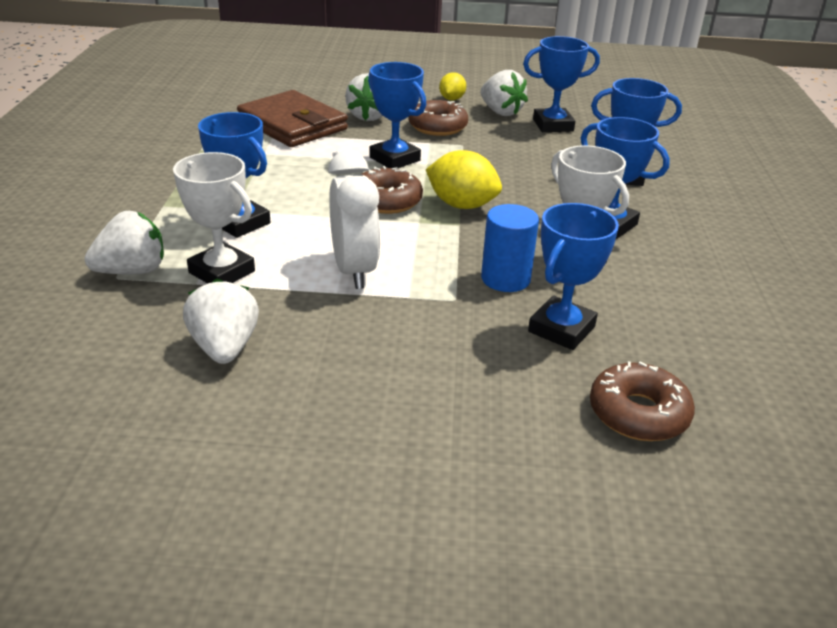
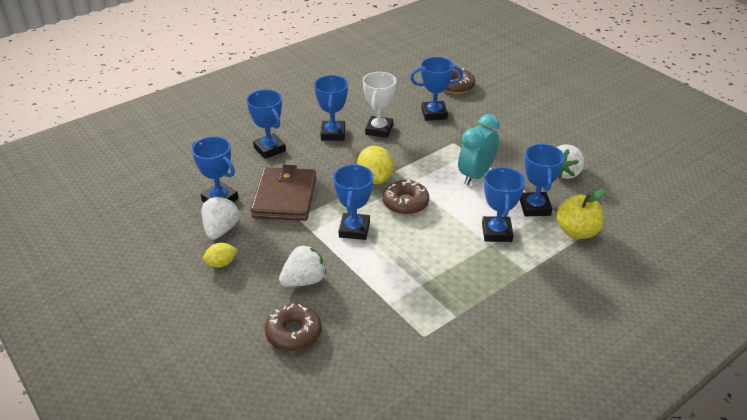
camera: 130 degrees left, 5 degrees up
(132, 271) = (576, 232): white strawberry -> yellow apple
(222, 272) = (534, 207): white trophy -> blue trophy
(293, 125) = (365, 305): brown wallet -> brown wallet (285, 197)
(354, 271) = (475, 175): white clock -> turquoise clock
(437, 127) = (283, 241): brown donut -> brown donut (293, 333)
(505, 279) = (420, 138): blue cylinder -> none

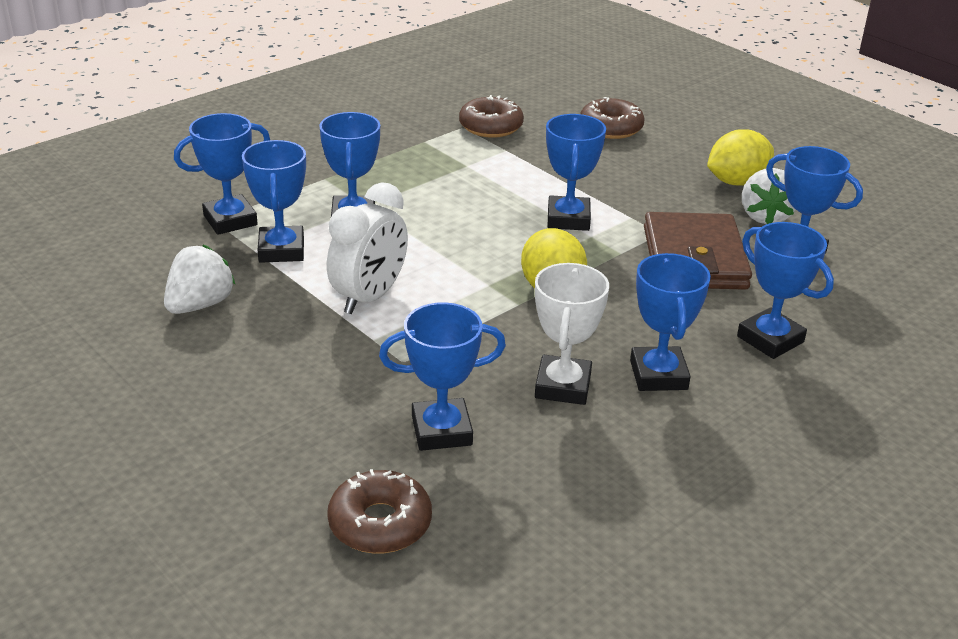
camera: 175 degrees right, 5 degrees down
(221, 263) = (736, 182): yellow lemon -> yellow lemon, size x1.66
(304, 280) = (618, 167): white strawberry -> none
(405, 203) = (494, 253): brown donut -> brown donut (491, 126)
(475, 175) = (369, 297): turquoise clock -> white clock
(576, 232) = (230, 220): yellow apple -> blue trophy

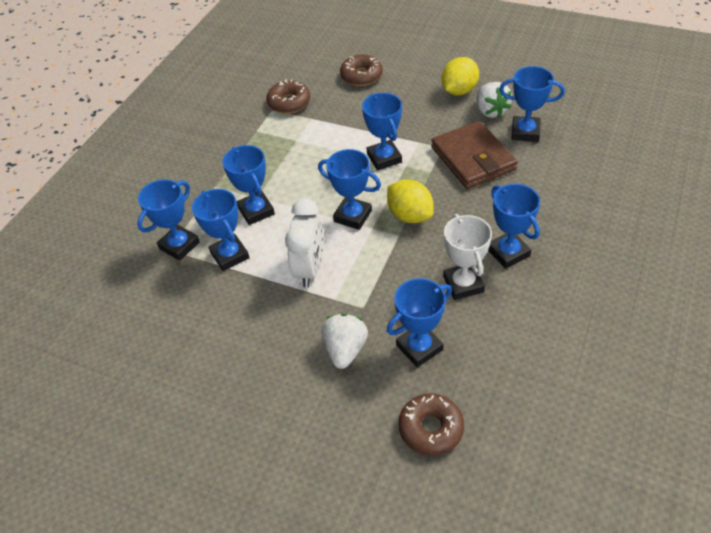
camera: 20 degrees left, 15 degrees up
(200, 305) = (210, 321): white strawberry -> white strawberry (345, 349)
(770, 339) = (549, 201): blue trophy -> blue trophy (352, 216)

